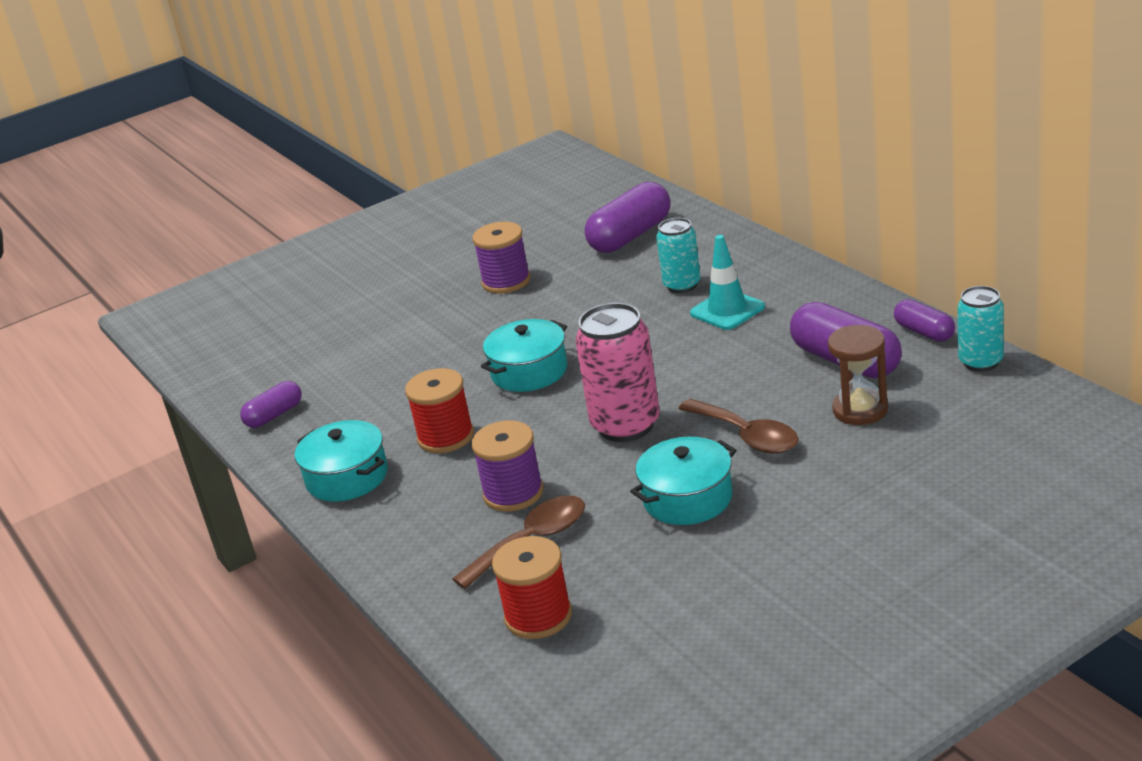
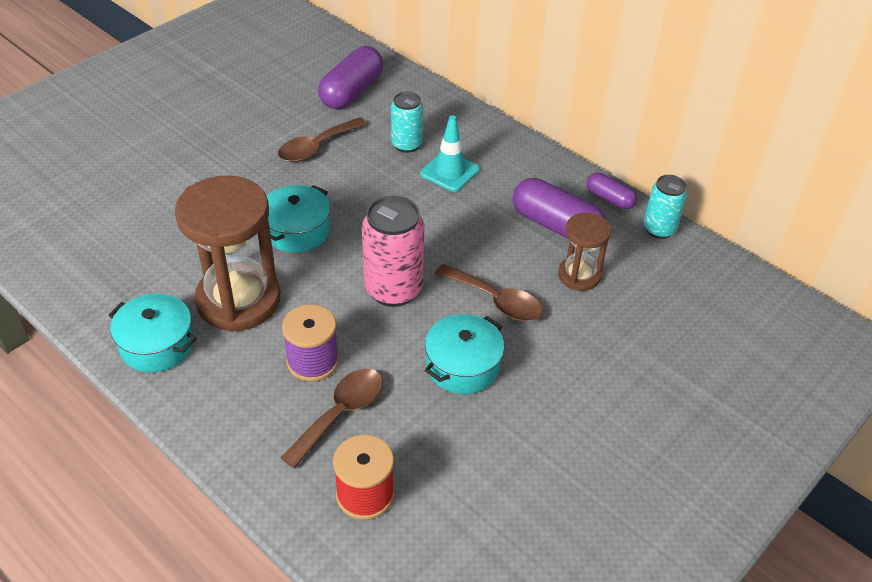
camera: 20 degrees left, 15 degrees up
(274, 415) = (72, 275): purple capsule -> none
(446, 437) = (238, 300): red spool -> brown hourglass
(506, 281) = (255, 134): purple spool -> none
(573, 291) = (316, 147): none -> brown spoon

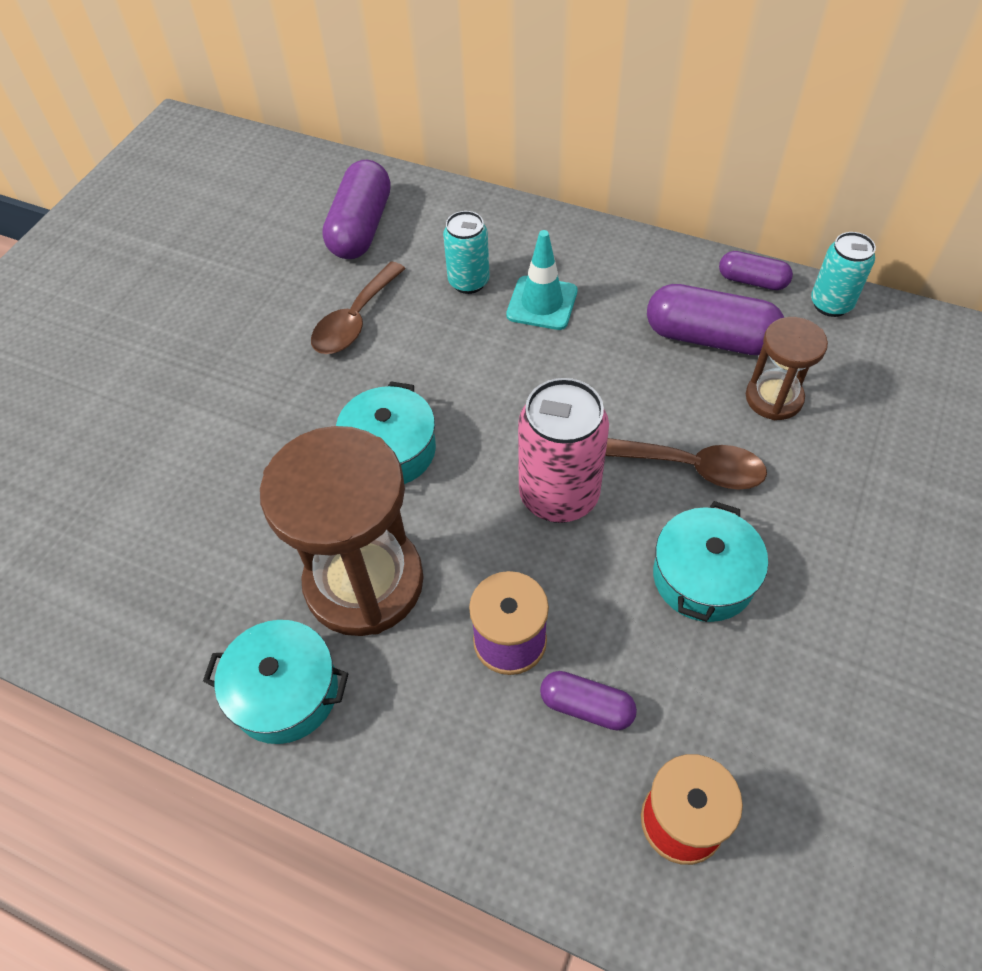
camera: 15 degrees left, 10 degrees up
(341, 413) = (586, 706): brown spoon -> purple capsule

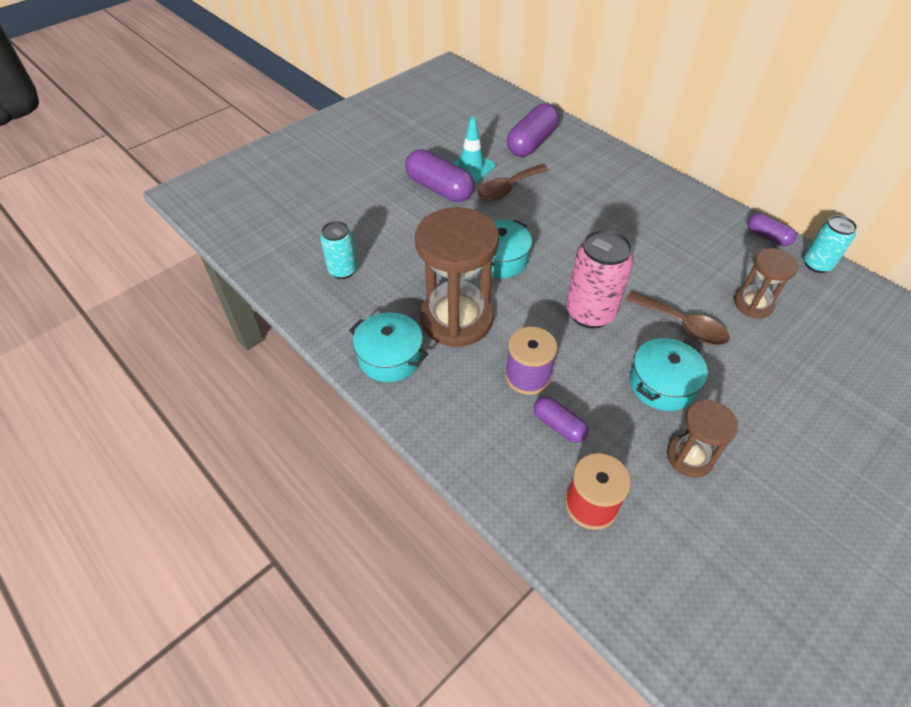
camera: 20 degrees right, 5 degrees down
(468, 282) = (583, 187): turquoise can -> turquoise can (343, 270)
(542, 303) = (624, 211): turquoise traffic cone -> turquoise traffic cone (471, 167)
(710, 338) = (724, 259): purple capsule -> purple capsule (439, 189)
(783, 682) = (689, 457): none -> brown hourglass

